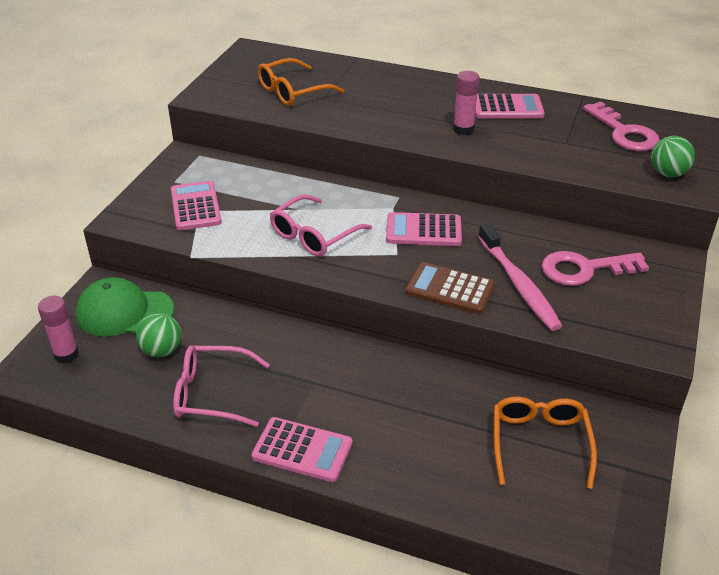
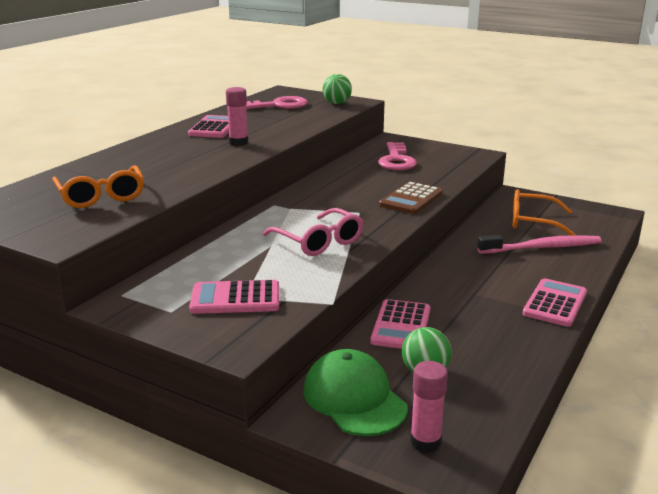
camera: 80 degrees left, 15 degrees down
(124, 312) = (354, 398): green cap -> green cap turned 135 degrees clockwise
(213, 393) = (490, 343): pink glasses -> none
(423, 230) = (330, 200): pink calculator -> pink calculator (401, 326)
(519, 284) = (409, 179): pink toothbrush -> pink toothbrush (542, 247)

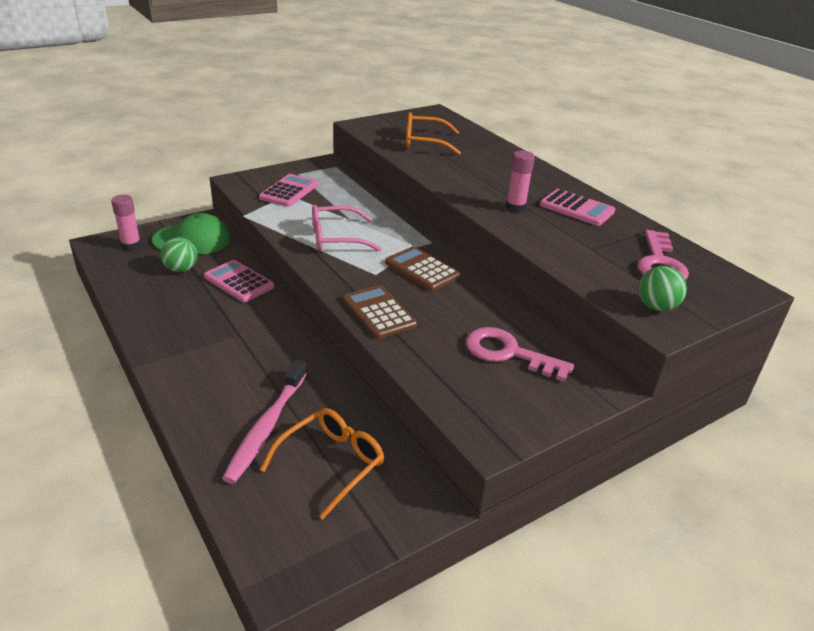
camera: 115 degrees right, 10 degrees up
(328, 199) = (422, 270): none -> brown calculator
(555, 303) = (173, 368): pink calculator -> none

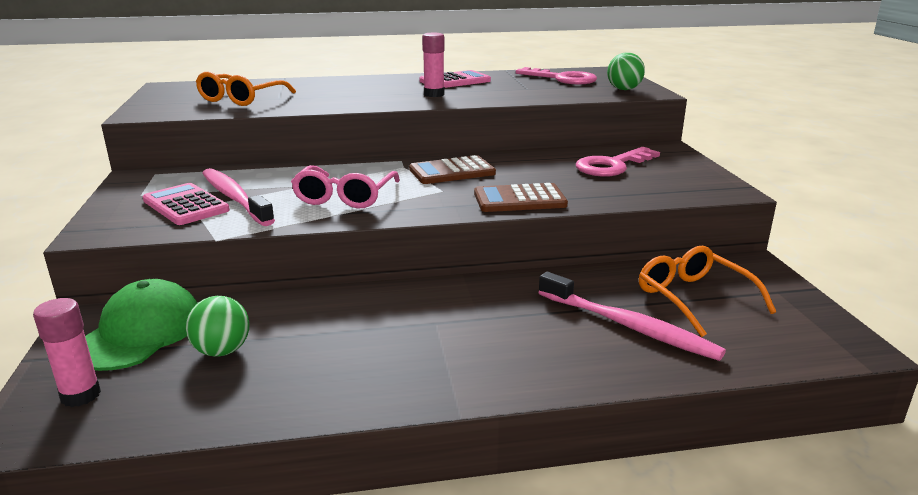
camera: 65 degrees left, 10 degrees down
(239, 282) = (308, 308): pink calculator -> none
(310, 202) = (234, 198): none -> pink toothbrush

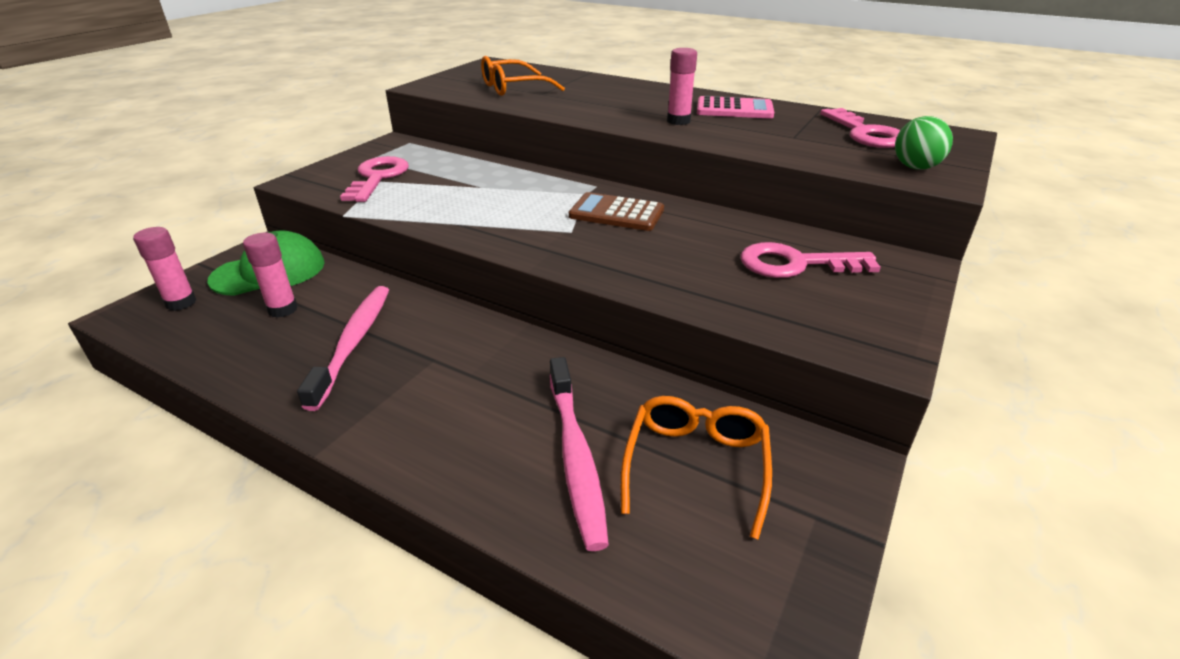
camera: 40 degrees right, 10 degrees up
(185, 205) = (378, 177): pink calculator -> pink key
(222, 351) = (282, 309): green ball -> pink glue stick
(234, 198) = (416, 182): pink toothbrush -> pink toothbrush (353, 343)
(345, 196) = (487, 208): pink glasses -> none
(519, 199) = (619, 268): brown calculator -> none

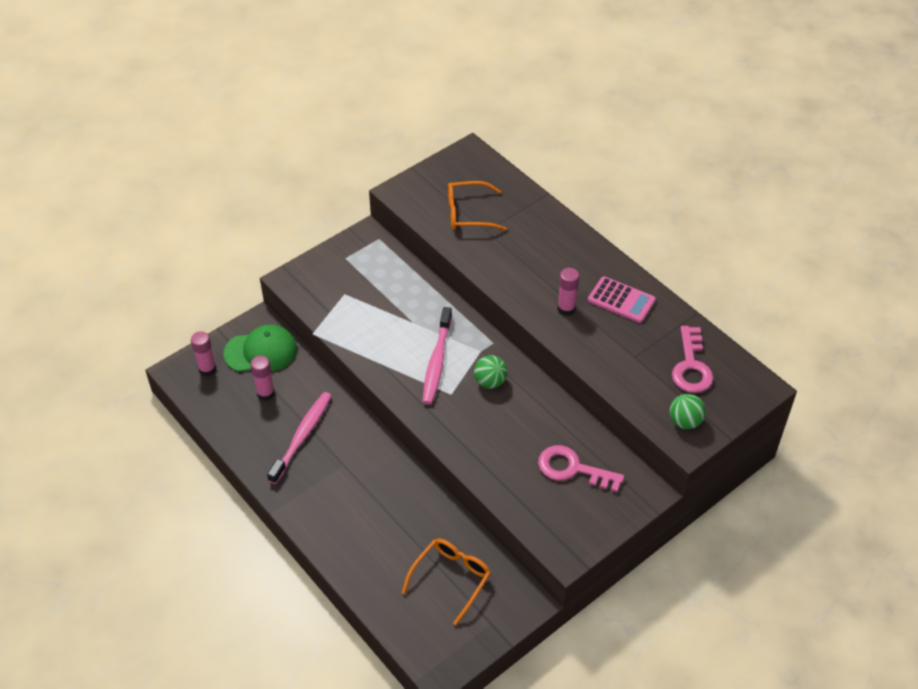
camera: 20 degrees right, 15 degrees up
(378, 177) = (344, 289): pink key -> none
(576, 456) = (395, 554): pink toothbrush -> pink toothbrush (437, 361)
(616, 213) = (490, 382): brown calculator -> green ball

